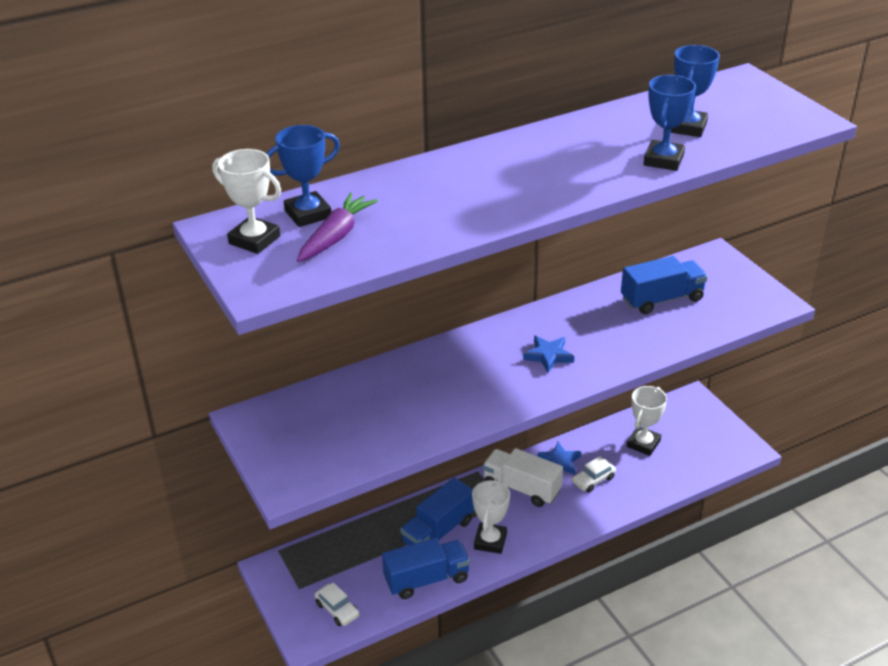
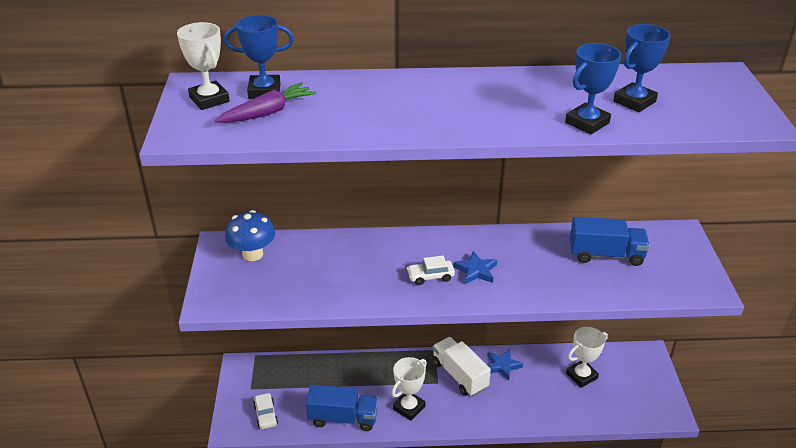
camera: 25 degrees right, 0 degrees up
(294, 417) = (252, 254): none -> blue mushroom
(438, 531) = (375, 385): blue truck -> none
(593, 480) = (521, 390): white car -> white car (430, 276)

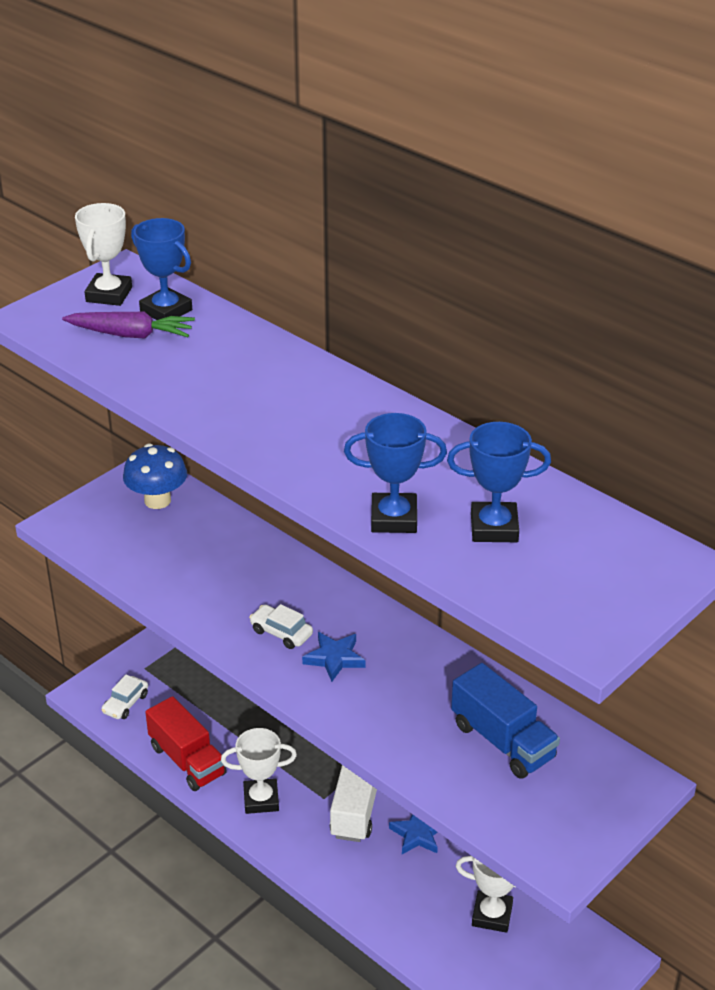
camera: 45 degrees right, 0 degrees up
(343, 418) = (187, 760): blue truck -> red truck

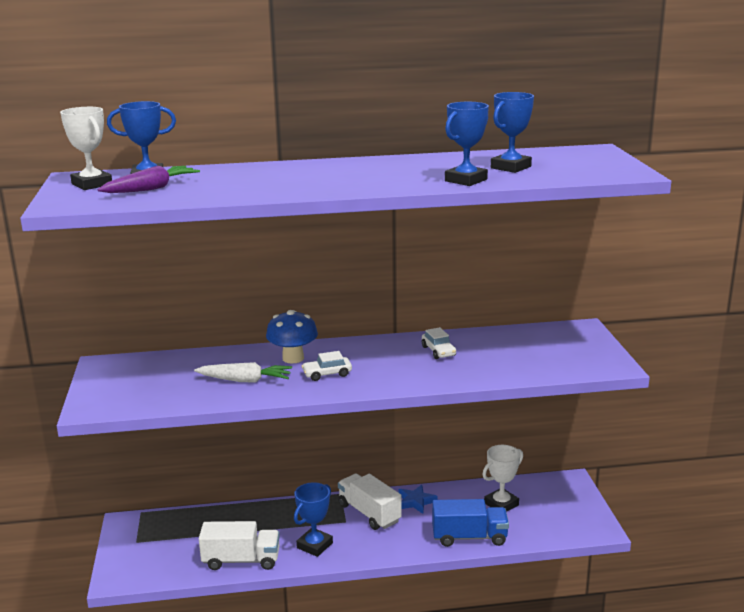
camera: 50 degrees left, 15 degrees down
(125, 703) = (154, 564): white car -> white car (438, 351)
(157, 500) = (137, 369): blue mushroom -> blue mushroom (293, 358)
(187, 760) = (241, 560): red truck -> white truck
(208, 584) = (245, 380): none -> white carrot
(261, 799) = (314, 545): white trophy -> blue trophy
(334, 658) = (374, 367): blue star -> none
(503, 741) = (507, 348): blue truck -> blue truck (469, 537)

